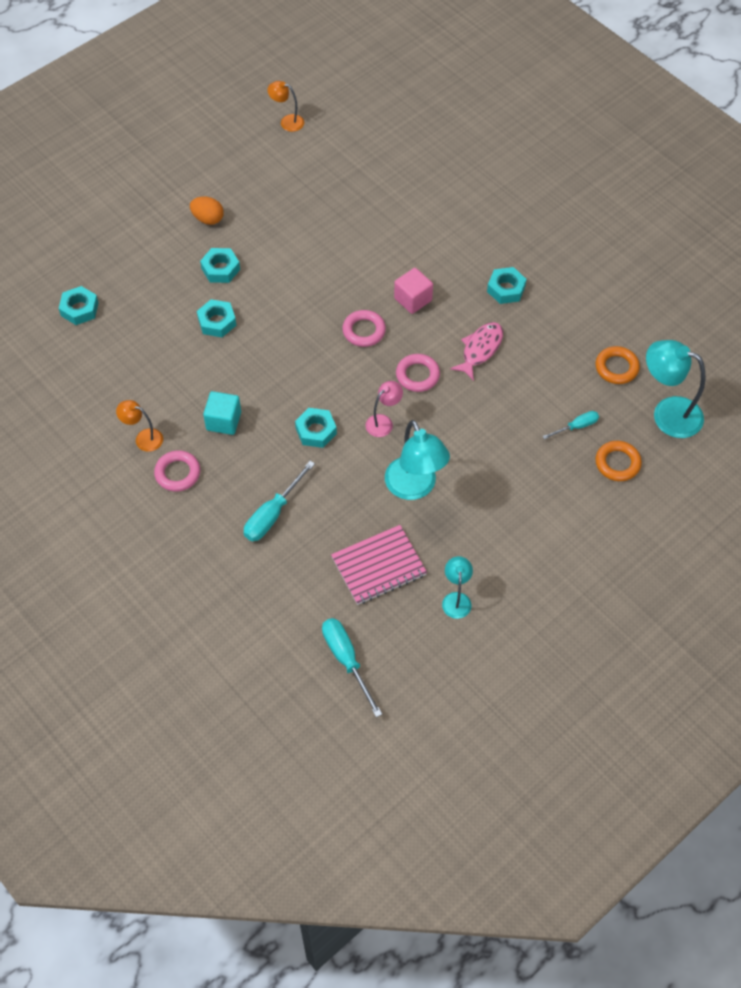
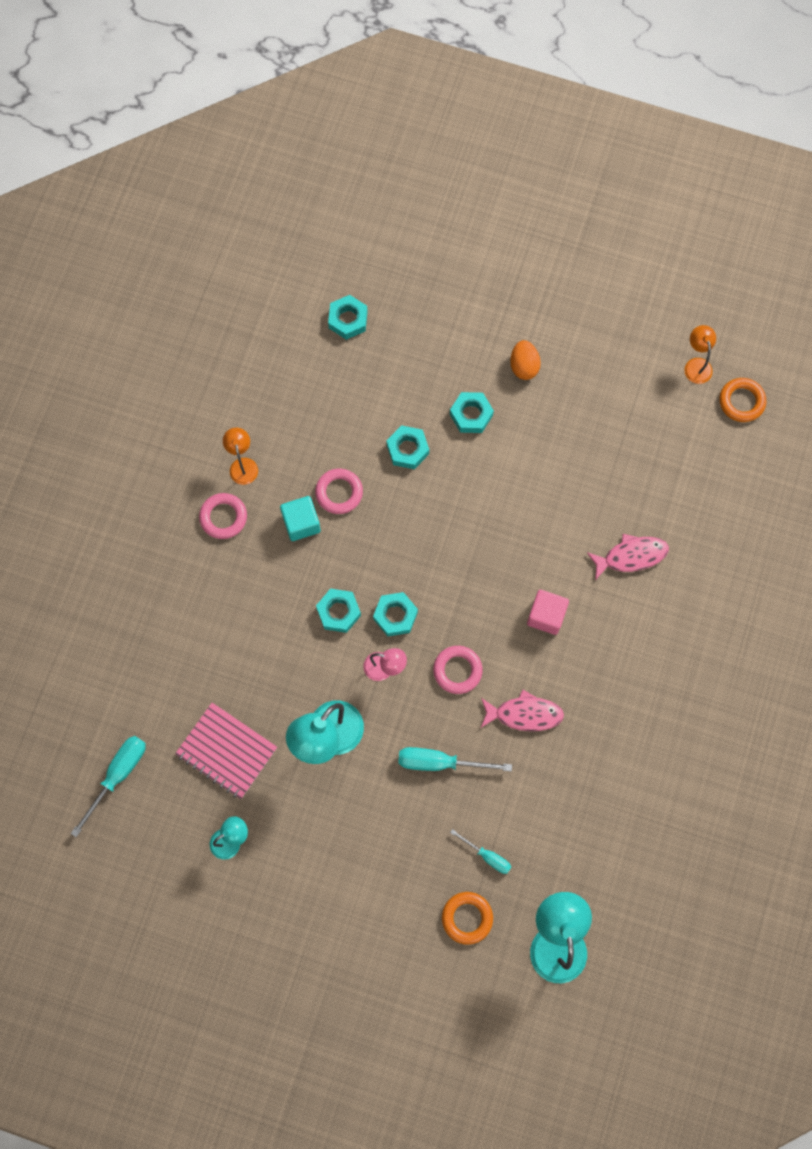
camera: 60 degrees right, 15 degrees up
(273, 514) = (228, 626): turquoise screwdriver -> turquoise screwdriver (440, 762)
(364, 331) = (479, 590): pink ring -> pink ring (339, 492)
(403, 227) = (631, 556): none -> pink fish
(506, 289) = (615, 700): turquoise nut -> turquoise nut (395, 616)
(616, 367) = (583, 861): orange ring -> orange ring (741, 401)

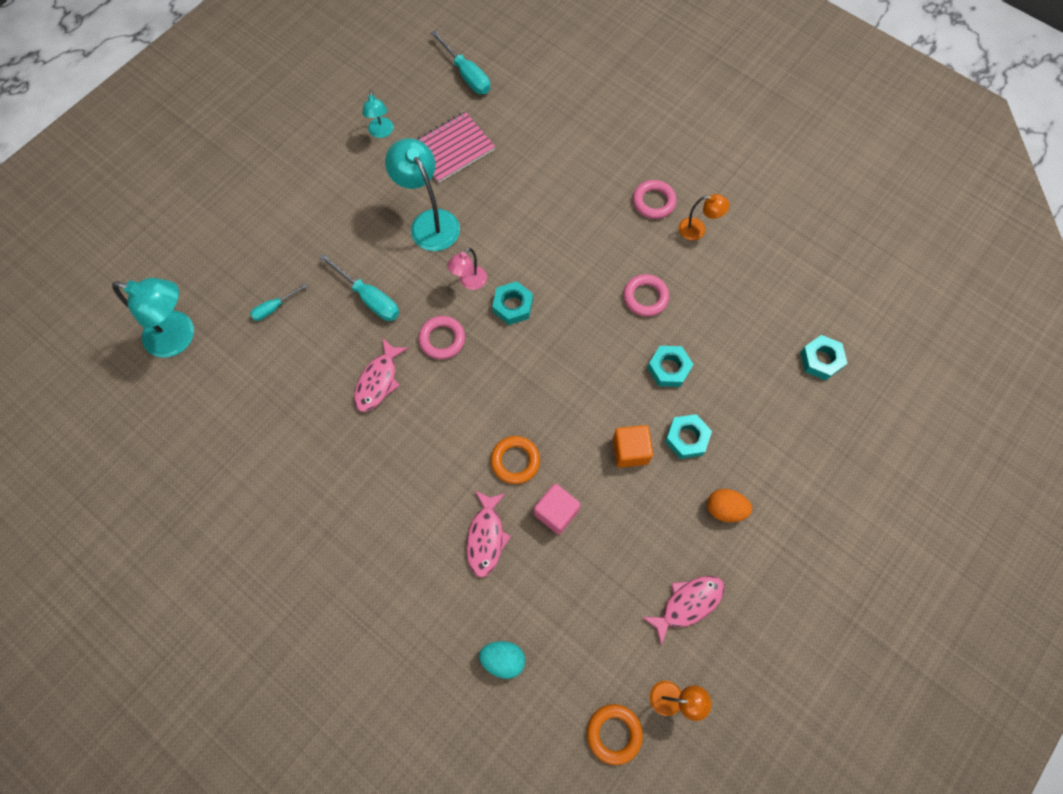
camera: 110 degrees right, 5 degrees down
(301, 523) = (627, 259): turquoise cube -> none
(338, 612) = (534, 263): turquoise nut -> none
(440, 762) = (369, 298): turquoise screwdriver -> turquoise screwdriver turned 105 degrees clockwise
(467, 918) = (234, 275): orange ring -> orange ring (515, 461)
(502, 459) = (630, 451): none -> orange cube
(546, 616) = (460, 433): pink cube -> pink cube (556, 512)
(617, 374) = (687, 604): none -> pink fish
(724, 505) = (503, 659): none -> turquoise egg

